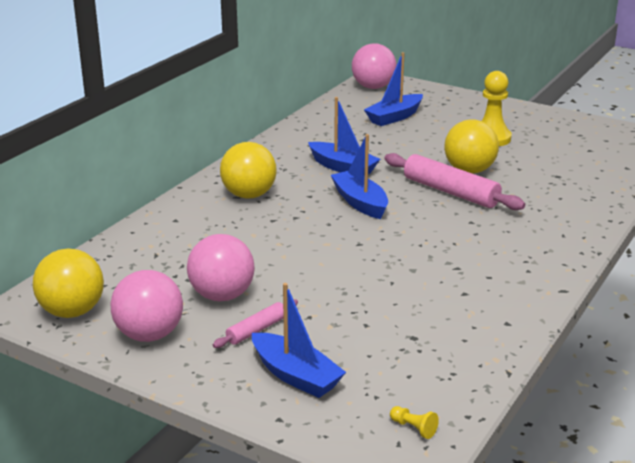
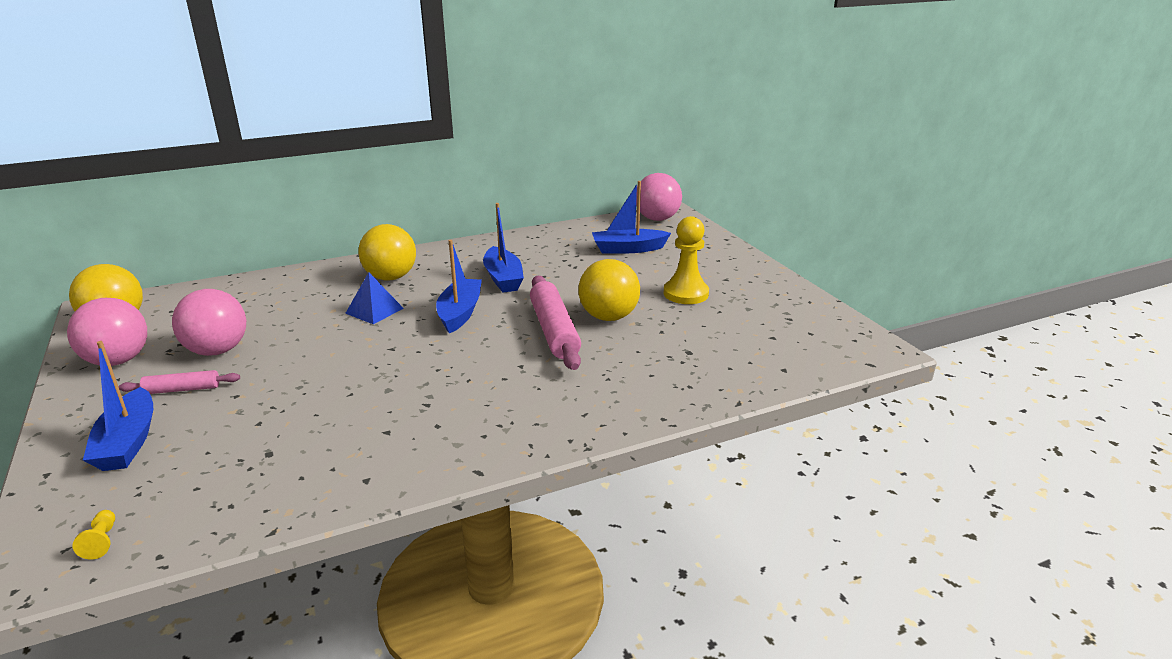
camera: 35 degrees right, 0 degrees up
(289, 223) = (374, 310): none -> blue pyramid

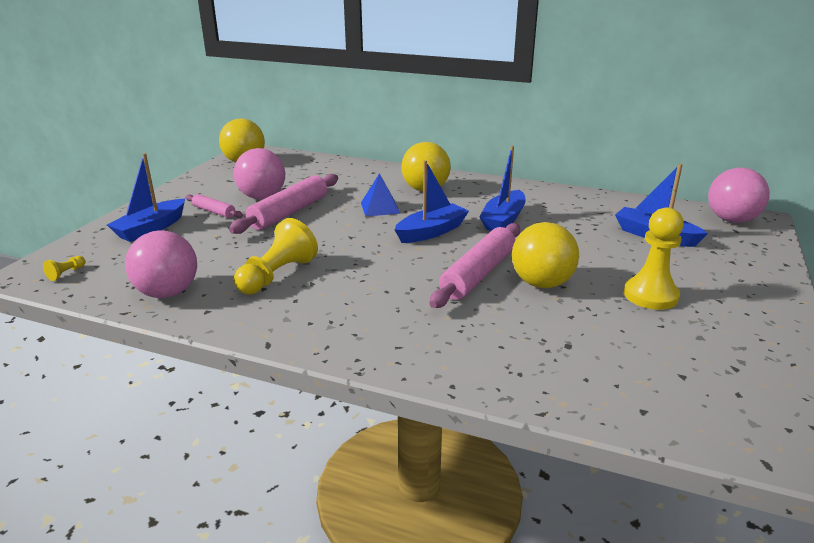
camera: 45 degrees right, 0 degrees up
(118, 361) = (214, 183): pink ball -> pink ball (167, 293)
(282, 353) = (289, 212): none -> pink rolling pin
(380, 414) = (277, 275): none -> yellow pawn

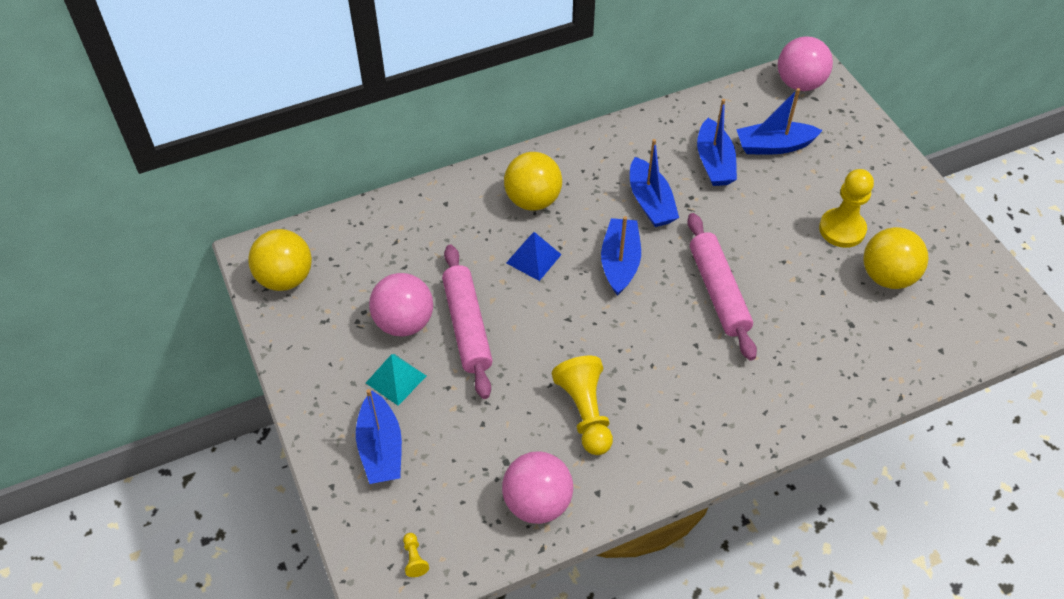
camera: 45 degrees left, 25 degrees up
(214, 211) = (396, 379): pink rolling pin -> turquoise pyramid
(541, 283) = (768, 269): yellow ball -> yellow ball (887, 276)
(587, 224) = (714, 162): none -> blue boat

